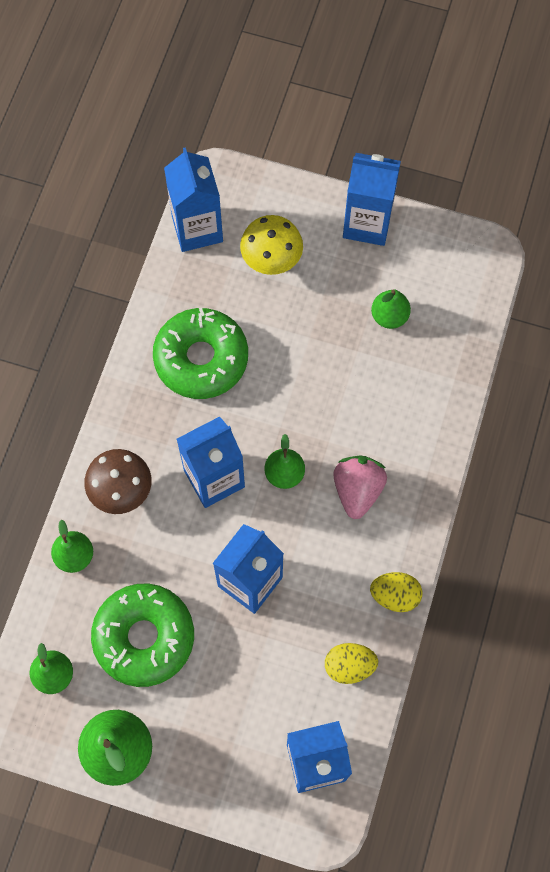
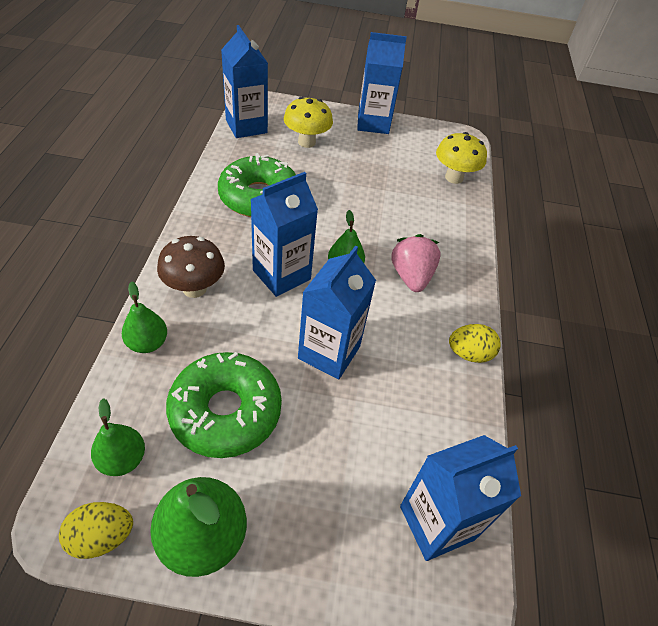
camera: 15 degrees left, 20 degrees down
(349, 666) = (445, 419): yellow egg -> yellow egg (102, 537)
(389, 316) = (404, 170): green pear -> none
(452, 332) = (454, 177): none -> yellow mushroom

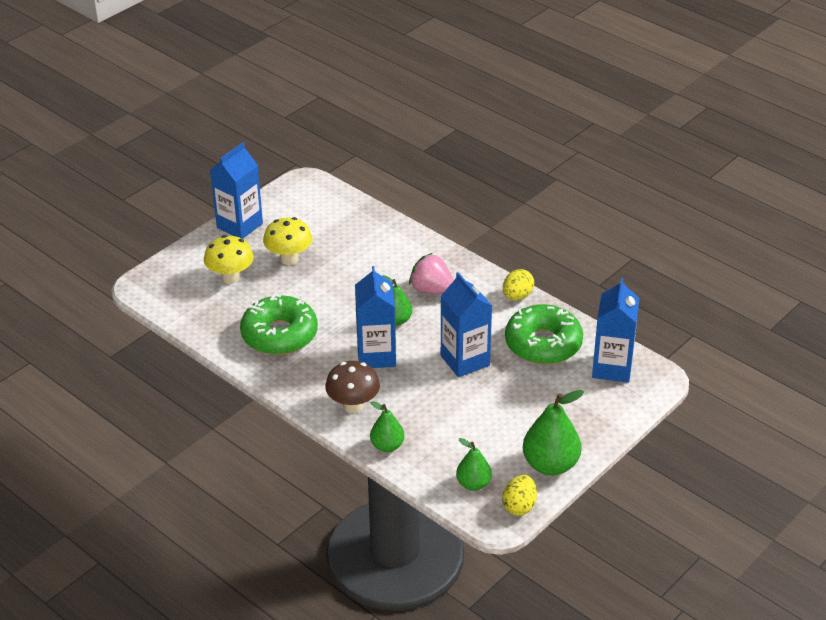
camera: 50 degrees left, 10 degrees down
(225, 411) = (473, 426): green donut -> green donut (543, 344)
(246, 126) = (175, 306): blue carton -> none
(454, 177) = (349, 214): yellow mushroom -> yellow mushroom (289, 259)

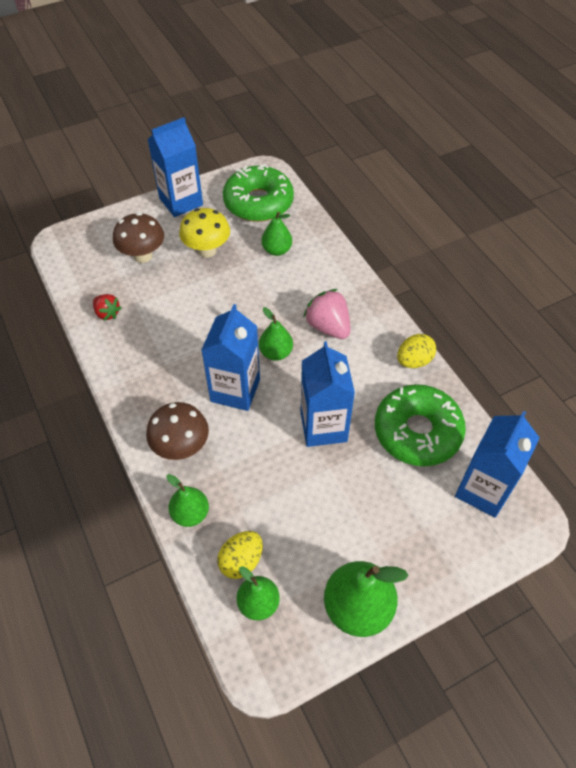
camera: 20 degrees right, 15 degrees up
(226, 329) = (107, 313): none -> red strawberry
(230, 278) = (143, 256): yellow mushroom -> brown mushroom
(279, 334) = (154, 335): green donut -> green donut (258, 202)
(354, 243) = (277, 250): none -> green pear
(519, 506) = (296, 658): yellow egg -> yellow egg (241, 561)

